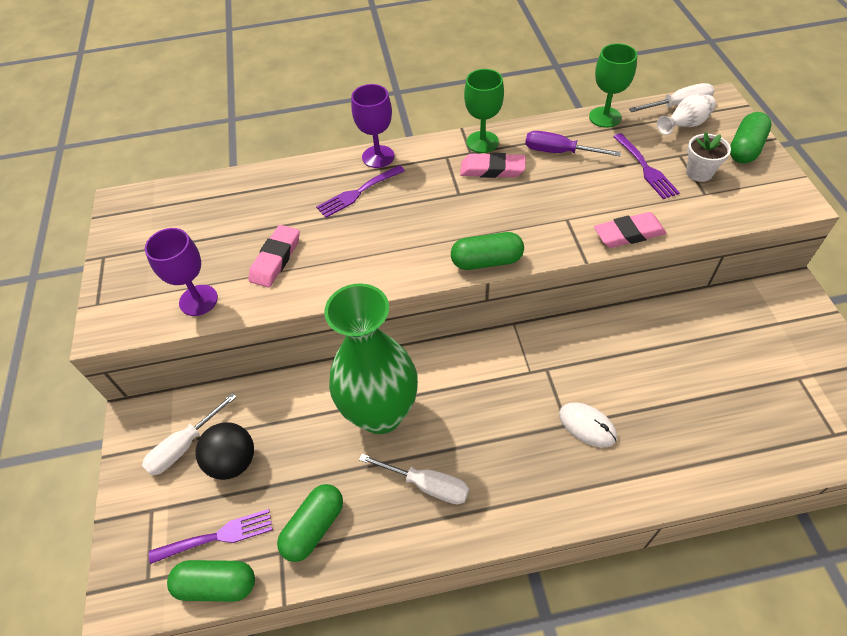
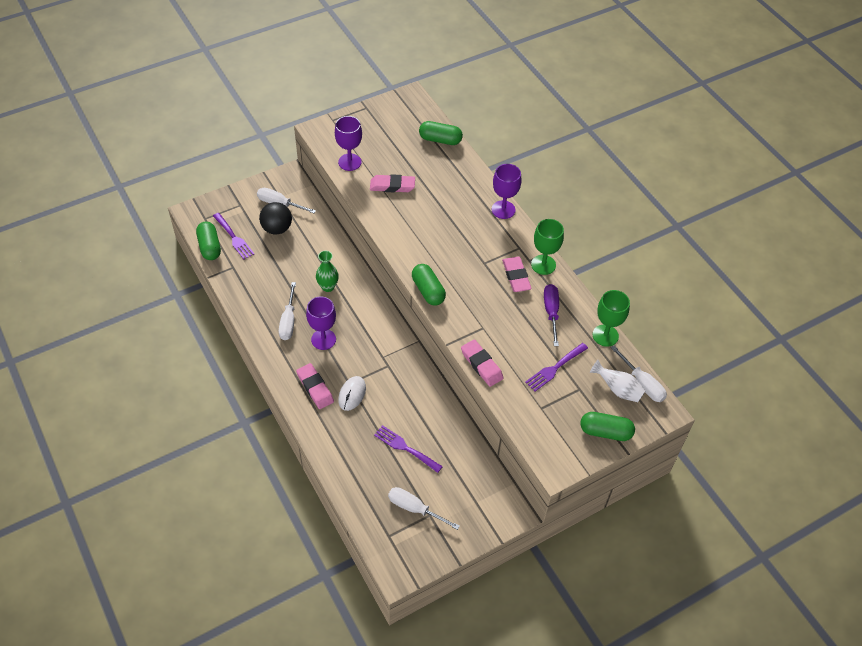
camera: 65 degrees right, 0 degrees up
(314, 527) = (250, 277): green capsule -> green capsule (440, 140)
(358, 192) = (464, 209): purple fork -> purple fork (405, 448)
(381, 413) = (328, 287): green vase -> green vase, size x0.44
(478, 442) = (323, 339): none -> purple goblet
(566, 474) = (315, 388): none -> pink eraser
(699, 172) = (563, 402): white flower pot -> none
(789, 392) = (415, 509): none -> white screwdriver

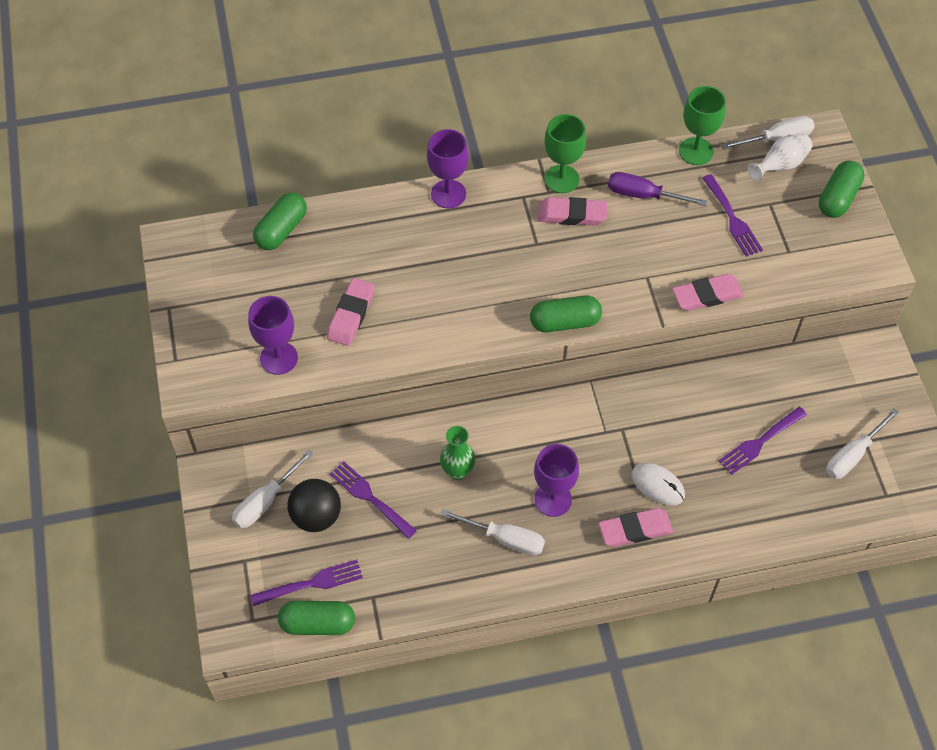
camera: 70 degrees left, 5 degrees up
(296, 250) = (370, 498): none -> purple fork

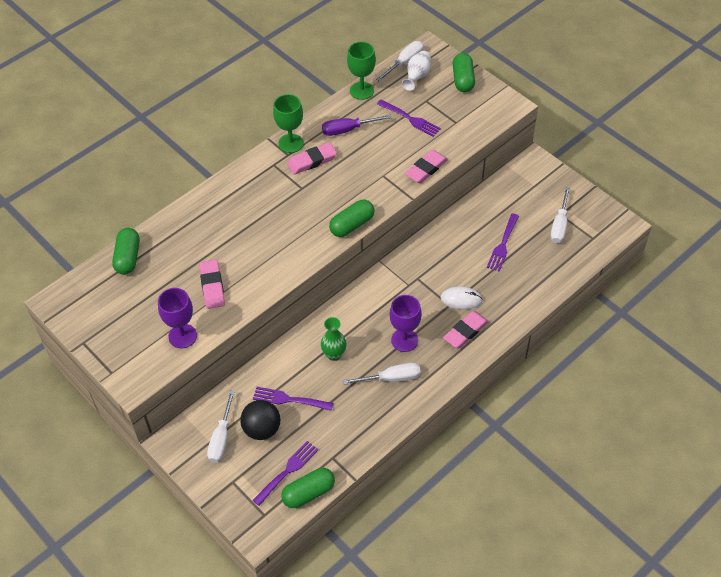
camera: 30 degrees left, 5 degrees down
(448, 194) = (224, 185): purple goblet -> none

